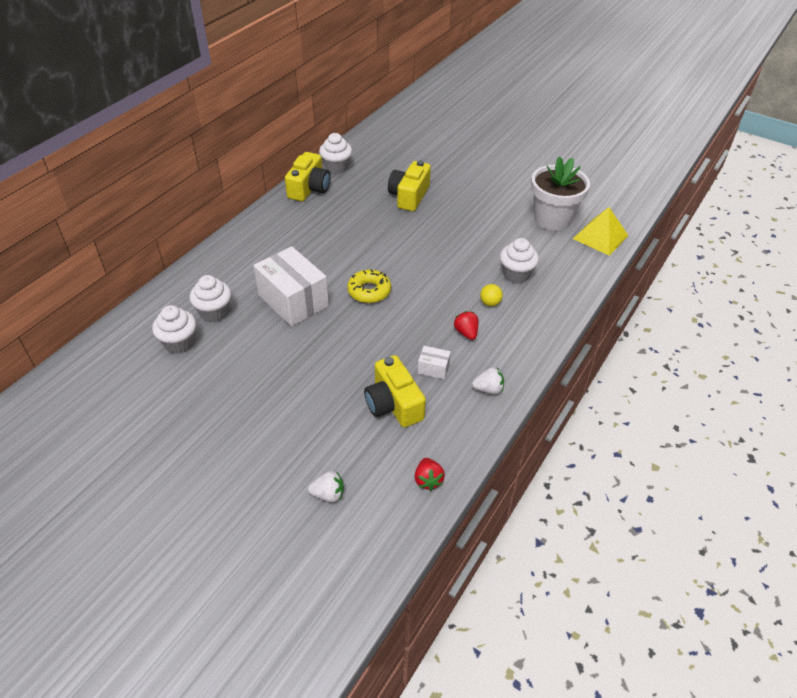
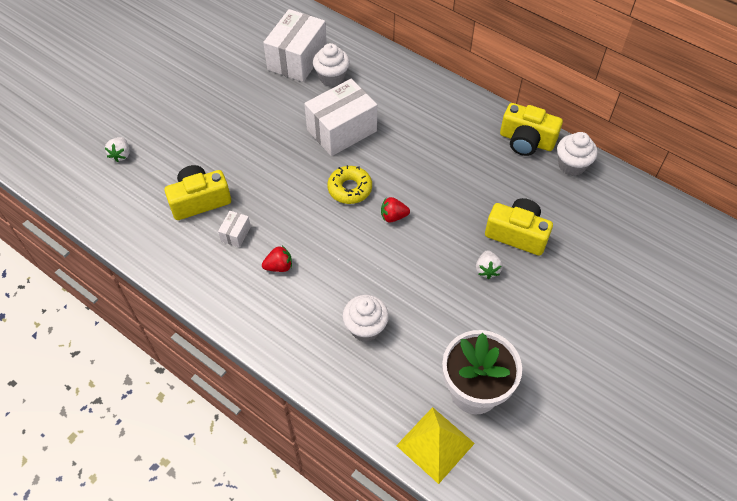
camera: 95 degrees right, 10 degrees up
(179, 343) = (297, 59): white cupcake -> white box
(428, 480) = (114, 219): red strawberry -> red strawberry (393, 216)
(488, 389) = (201, 276): white strawberry -> white strawberry (487, 270)
(490, 303) = (320, 294): yellow ball -> none

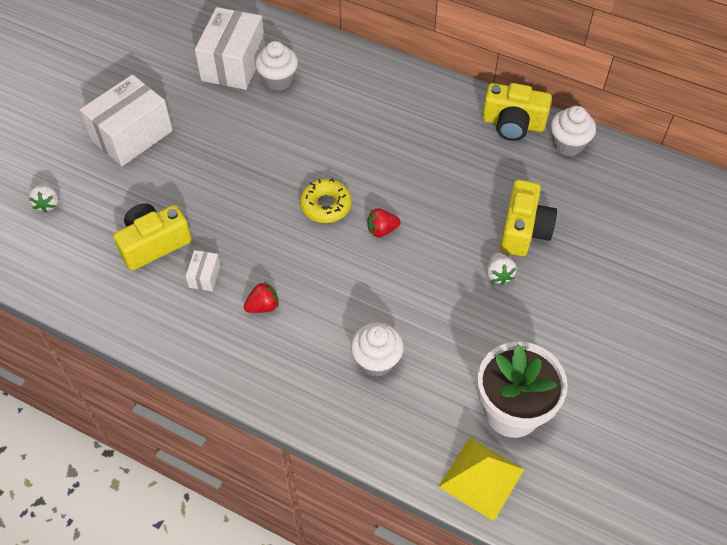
camera: 10 degrees left, 0 degrees up
(341, 130) = (302, 140): white box -> white box (132, 135)
(517, 234) = (524, 230): yellow camera -> yellow camera turned 90 degrees clockwise

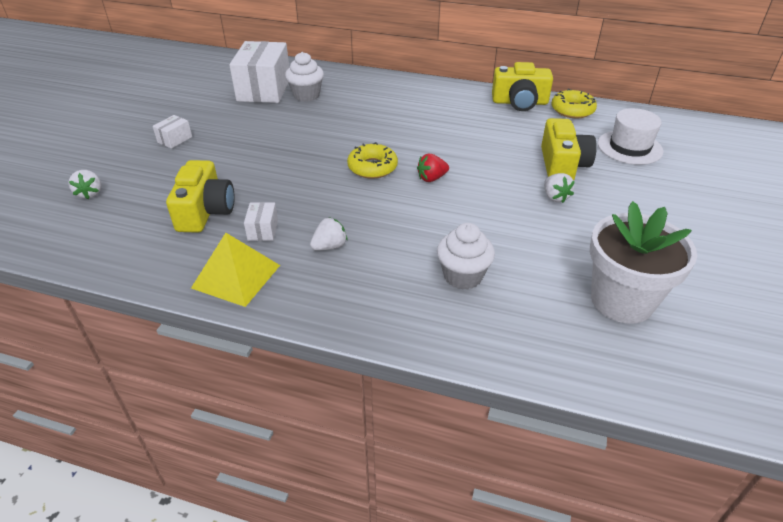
camera: 10 degrees left, 15 degrees down
(132, 135) = (175, 139): white box -> white box, size x0.44
(154, 244) = (205, 211): yellow camera -> yellow camera turned 135 degrees clockwise
(263, 306) = (330, 246): red strawberry -> white strawberry
(481, 478) = (619, 366): yellow pyramid -> yellow pyramid (236, 276)
(568, 144) = (572, 110): white cupcake -> yellow donut
(607, 213) = (629, 147): none -> white hat

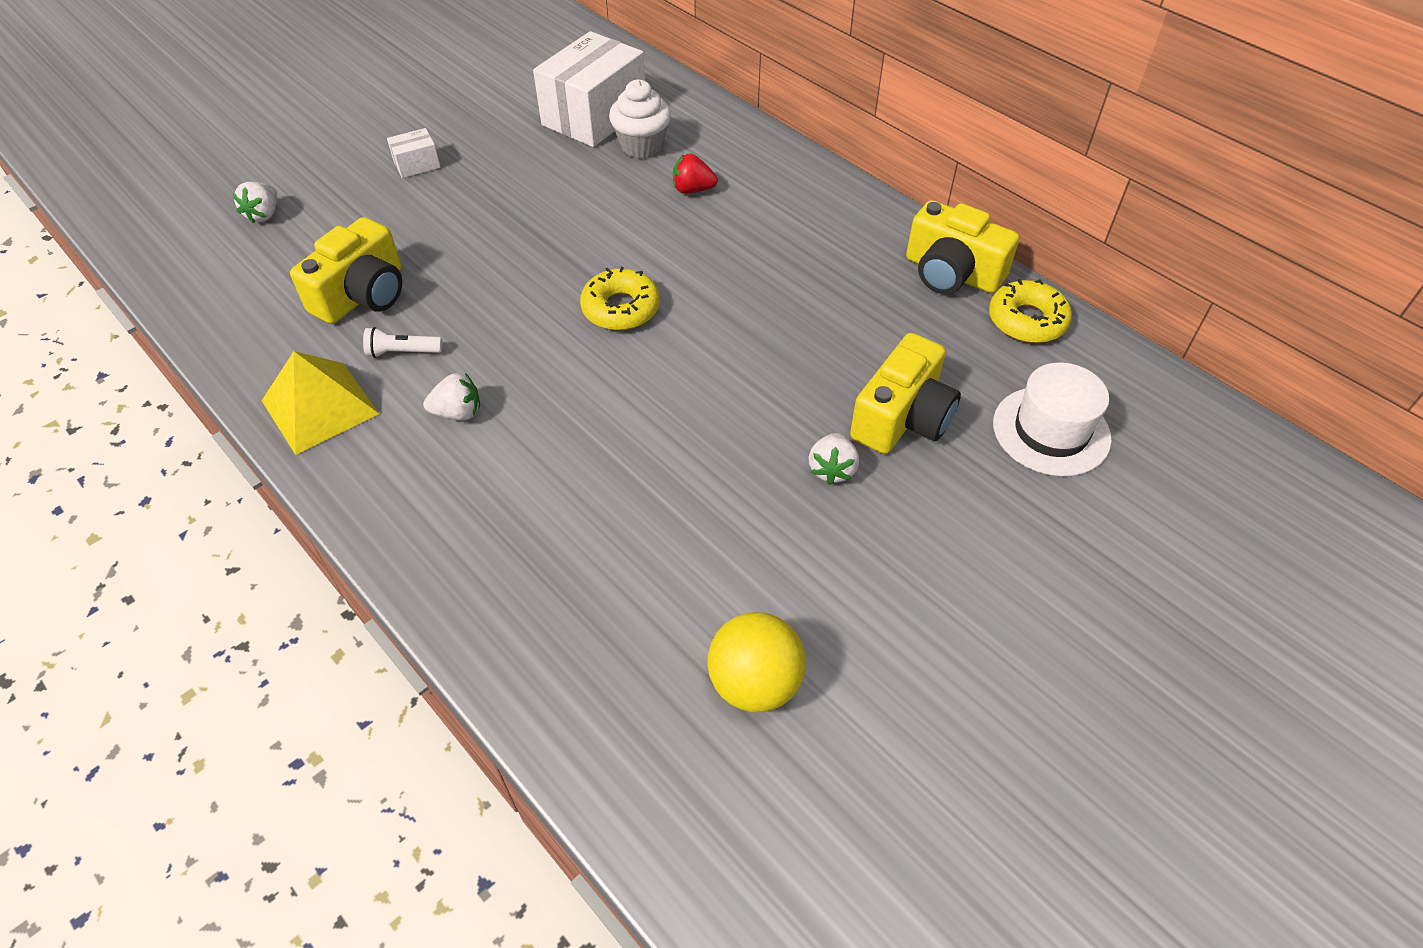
camera: 30 degrees right, 10 degrees up
(263, 230) = (403, 352): white box -> white flashlight
(431, 178) = (684, 360): red strawberry -> red strawberry (692, 190)
(462, 276) = (578, 536): white cupcake -> none
(622, 300) = (754, 683): white flower pot -> yellow ball

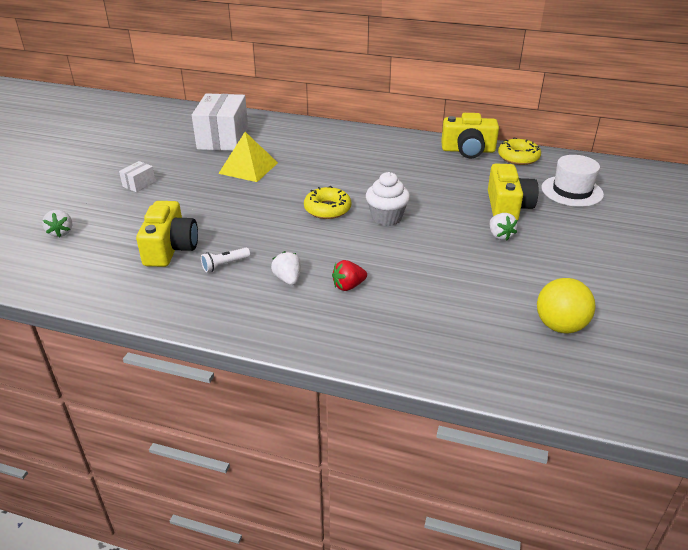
camera: 30 degrees left, 15 degrees down
(319, 407) = (201, 305): yellow pyramid -> yellow pyramid (248, 168)
(458, 413) = (288, 279): white strawberry -> white strawberry turned 75 degrees counterclockwise
(642, 146) = (264, 144): white cupcake -> white cupcake (386, 218)
(692, 190) = (310, 153): red strawberry -> red strawberry (348, 286)

